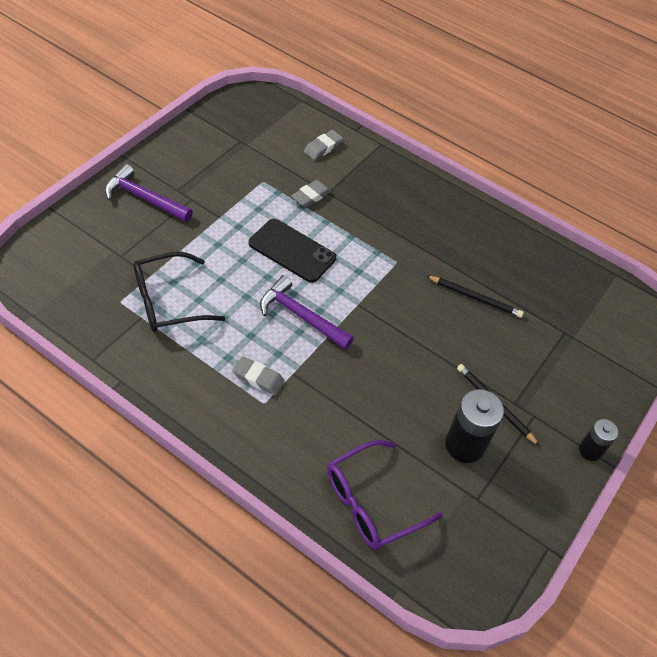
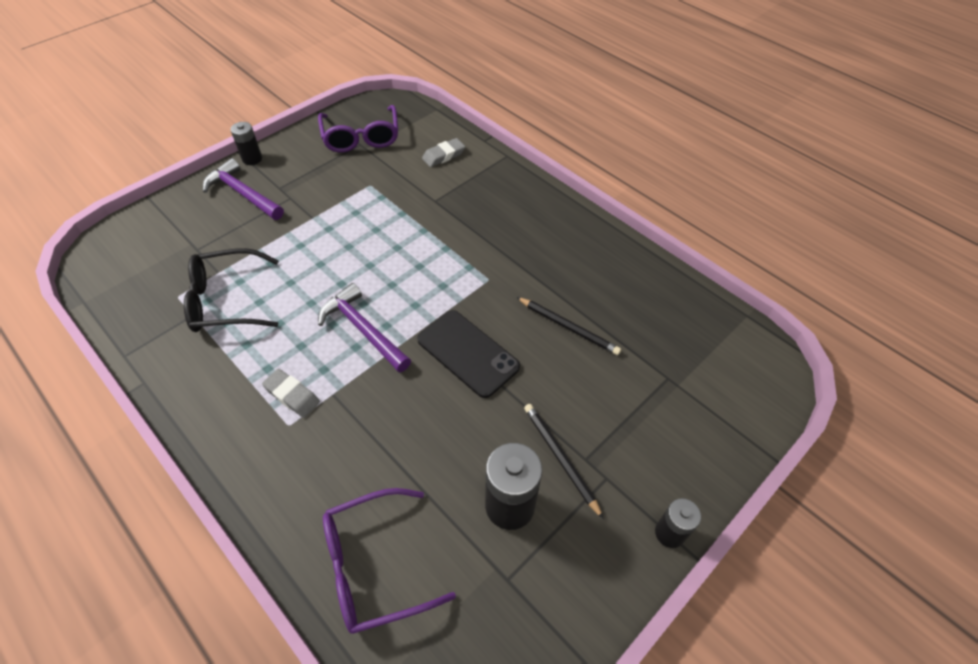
camera: 15 degrees right, 0 degrees up
(140, 162) = (252, 159): none -> black battery
(239, 134) = (361, 138): none -> purple glasses
(292, 251) = (376, 258): black phone -> black phone (468, 353)
(311, 196) = (415, 203): grey eraser -> none

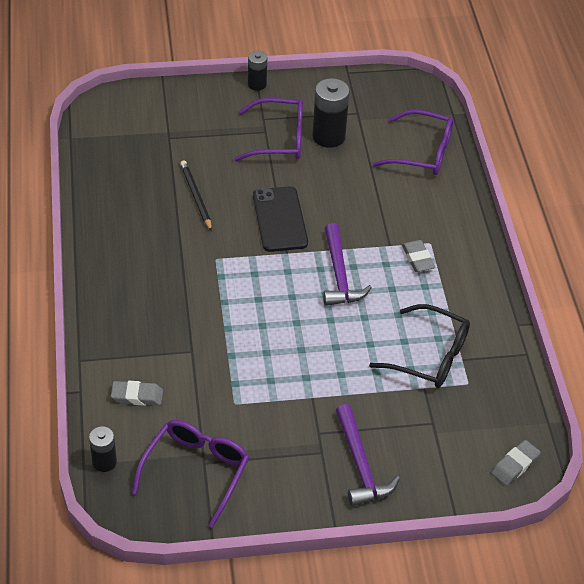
camera: 145 degrees left, 5 degrees down
(107, 253) = (515, 465): none -> grey eraser
(252, 159) = (326, 509): black battery -> black battery (104, 462)
(560, 458) = (279, 139): black pencil -> purple glasses

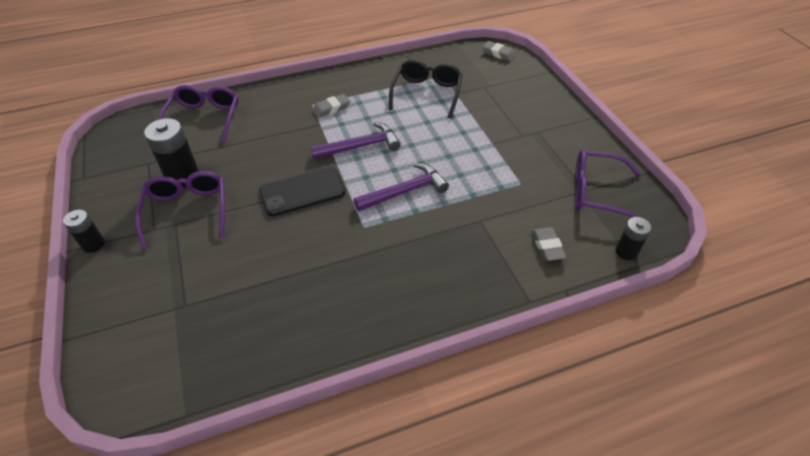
camera: 100 degrees left, 0 degrees up
(196, 196) = (280, 259): black pencil -> none
(360, 465) = (537, 113): purple hammer -> purple hammer (405, 191)

